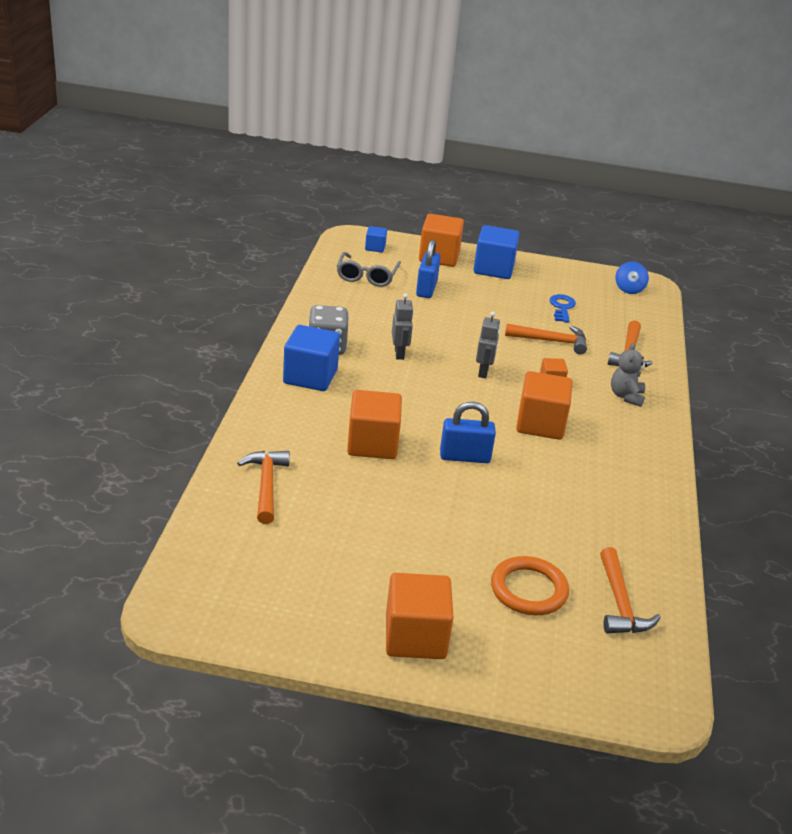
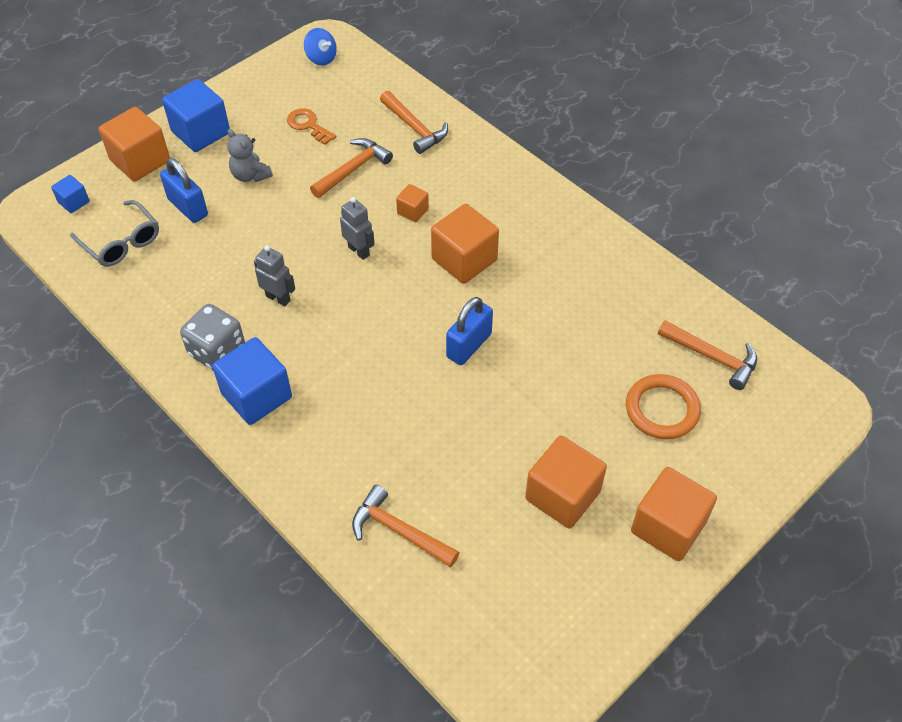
camera: 50 degrees left, 20 degrees up
(372, 444) = (400, 406): orange cube -> orange cube (562, 495)
(562, 307) = (308, 125): blue key -> orange key
(626, 396) = (472, 173): grey teddy bear -> grey teddy bear (250, 175)

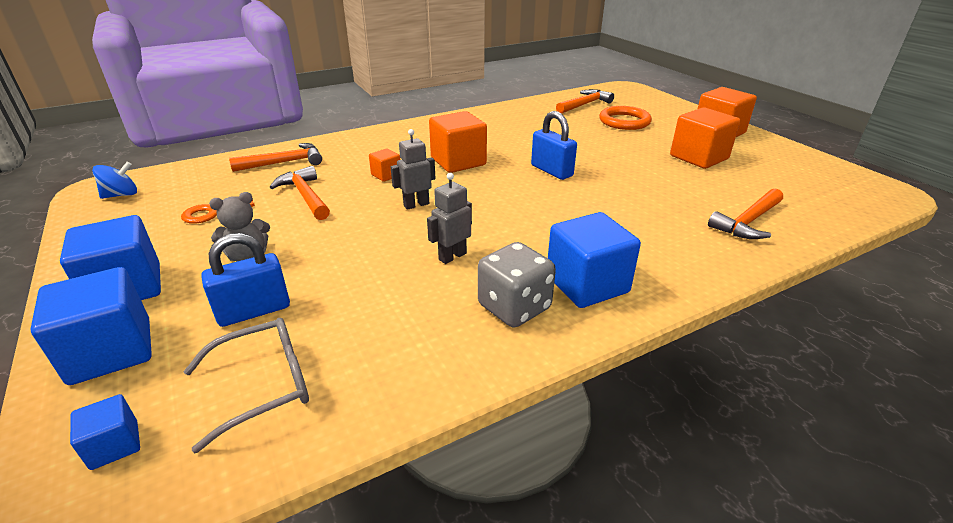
camera: 75 degrees left, 20 degrees down
(140, 160) = (111, 351): orange cube -> blue cube

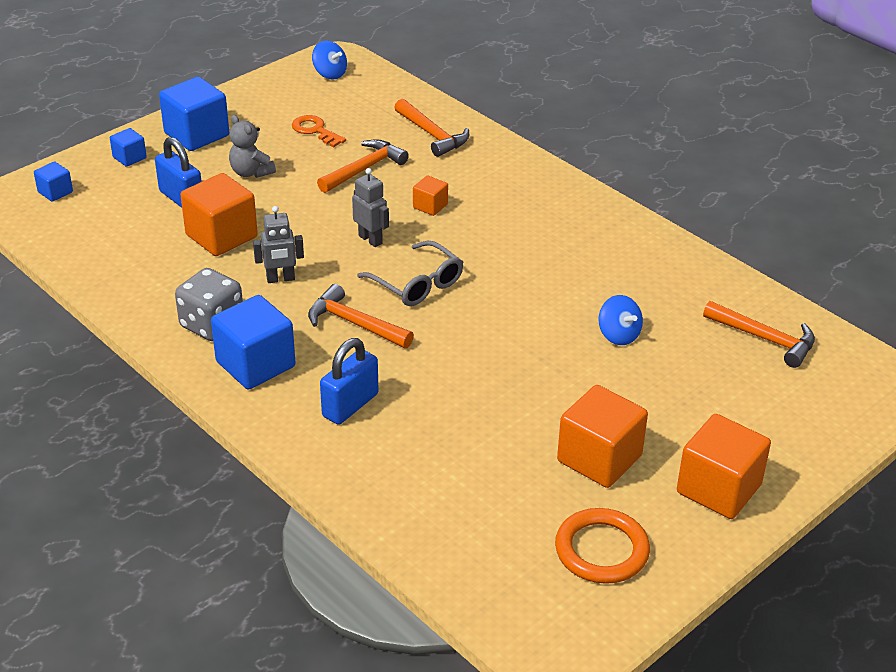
camera: 75 degrees right, 5 degrees up
(111, 351) = (129, 158): blue cube -> blue cube, size x0.51
(263, 385) = (107, 227): grey glasses -> grey glasses (417, 284)
(452, 256) = (280, 279): grey robot -> grey robot turned 135 degrees clockwise
(458, 162) = (487, 249): orange cube -> orange cube (221, 236)
(551, 171) = (493, 324): blue padlock -> blue padlock (350, 405)
(573, 136) = (618, 335): none -> blue spinning top
(624, 121) = (709, 384): orange ring -> orange ring (601, 550)
(748, 222) = (415, 487): orange hammer -> orange hammer (354, 323)

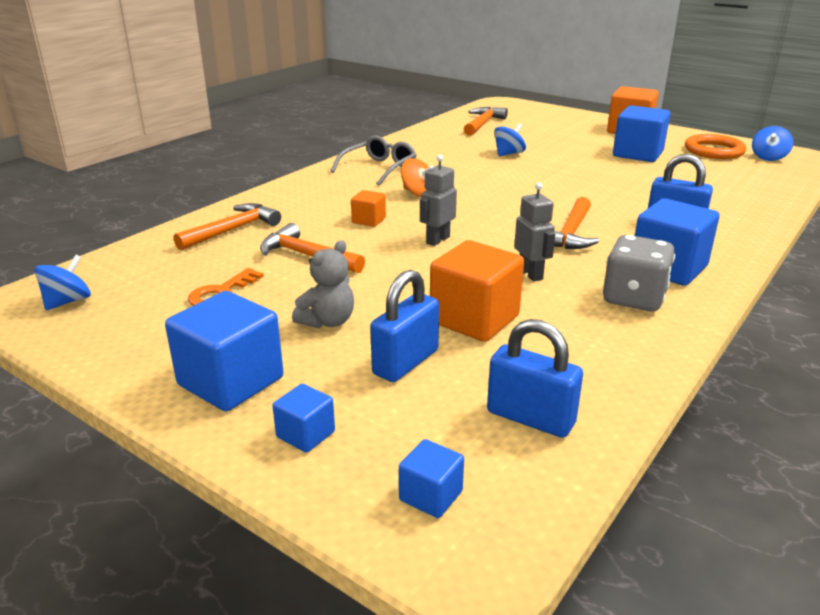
camera: 100 degrees left, 10 degrees down
(95, 237) = (530, 418): none -> blue padlock
(417, 284) = (494, 215): grey glasses -> grey glasses (379, 169)
(494, 244) = (418, 193): none -> orange spinning top
(558, 603) = (768, 157): none -> blue spinning top
(599, 458) = (638, 154): orange cube -> blue cube

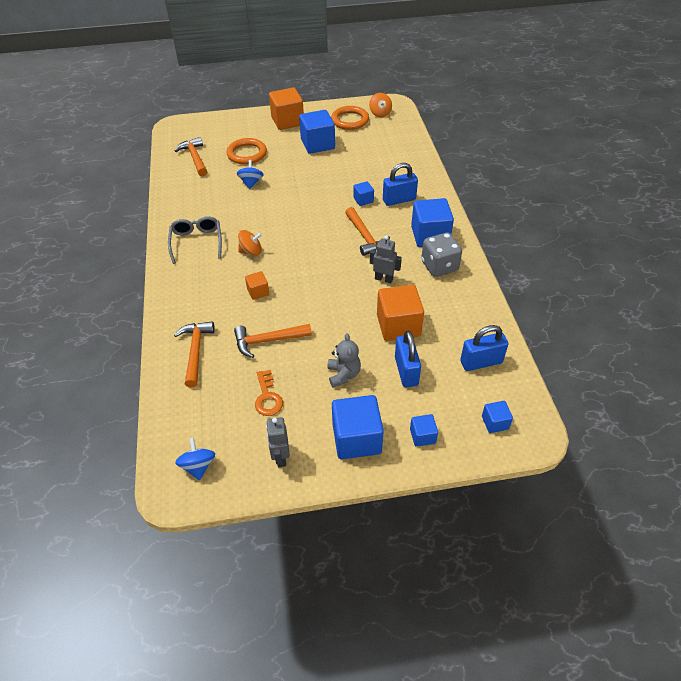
camera: 45 degrees left, 20 degrees up
(437, 240) = (313, 283): grey robot -> grey robot (280, 457)
(541, 136) = (247, 154): none -> orange ring
(622, 207) = (363, 200): none -> blue cube
(768, 157) = (380, 113): blue spinning top -> orange spinning top

